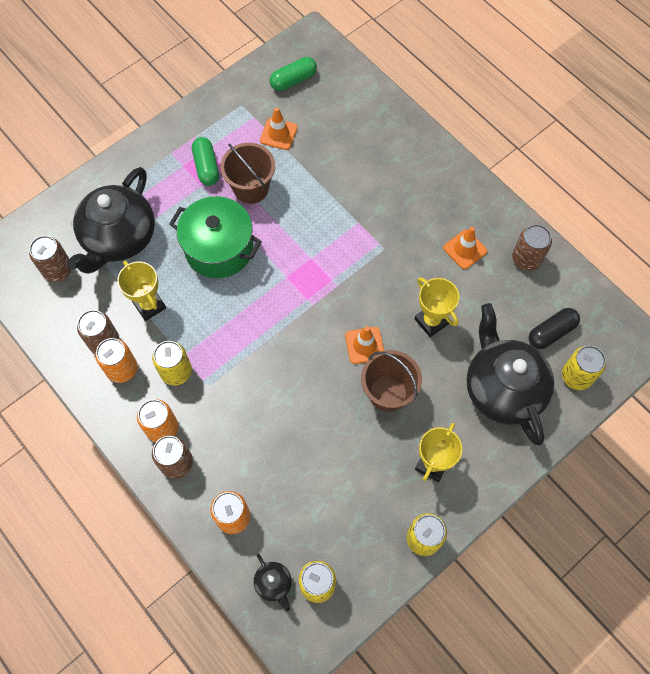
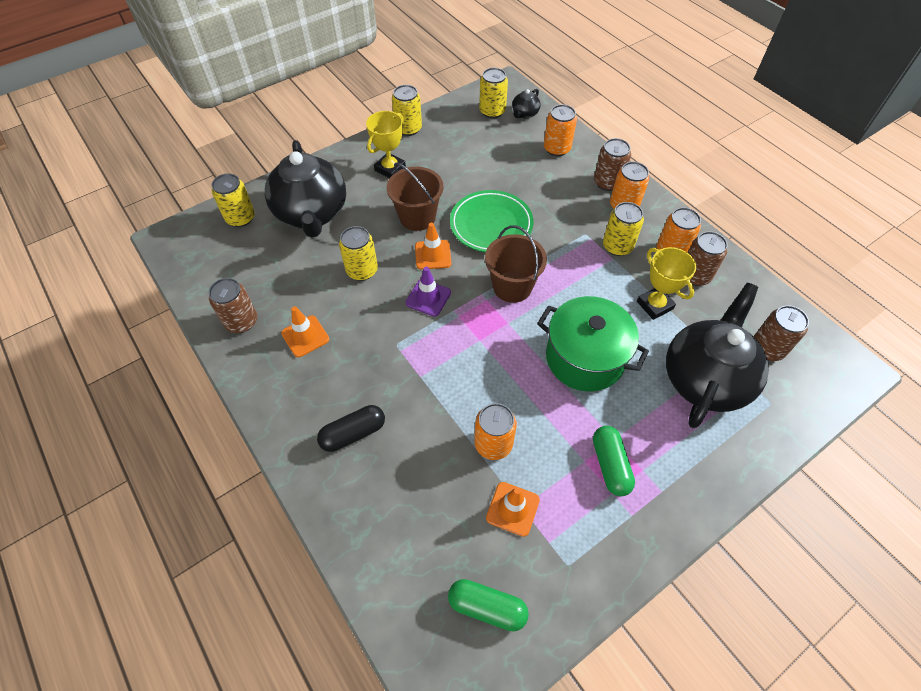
camera: 175 degrees left, 10 degrees down
(251, 188) = (549, 430): brown bucket -> brown bucket (512, 287)
(273, 583) = (524, 114): black teapot -> black teapot turned 120 degrees counterclockwise
(293, 80) = (487, 607): green capsule -> green capsule turned 45 degrees clockwise
(294, 175) = (493, 444): none -> orange can
(308, 389) = (491, 225): none -> green plate
(362, 296) = (428, 298): none -> purple traffic cone
(431, 321) = (362, 270): yellow trophy -> yellow can
(551, 332) = (247, 253): black capsule -> black capsule (353, 433)

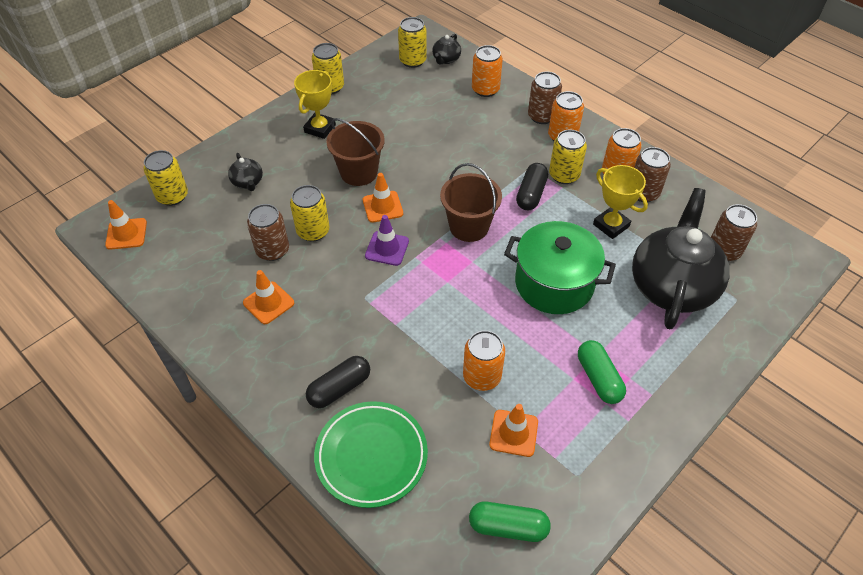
camera: 10 degrees left, 5 degrees down
(191, 249) = (126, 234): none -> orange traffic cone
(241, 321) = (198, 298): brown can -> brown can (272, 250)
(312, 213) = (248, 182): black teapot -> black teapot, size x0.41
(491, 225) = (435, 170): green plate -> green plate (371, 456)
(580, 261) = (531, 194): none -> black capsule

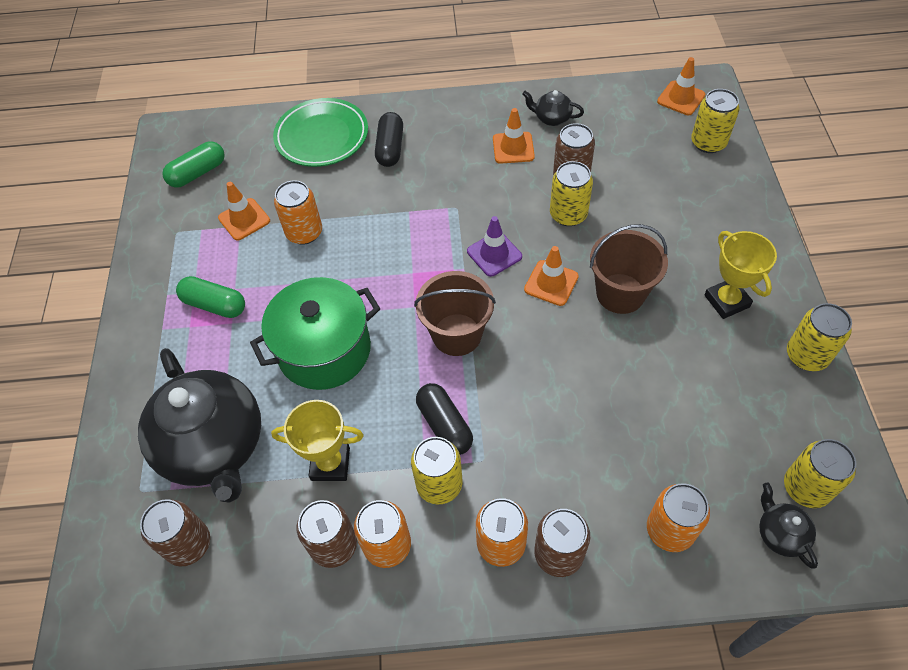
camera: 135 degrees right, 5 degrees up
(248, 182) = (682, 201): black teapot -> black teapot (552, 118)

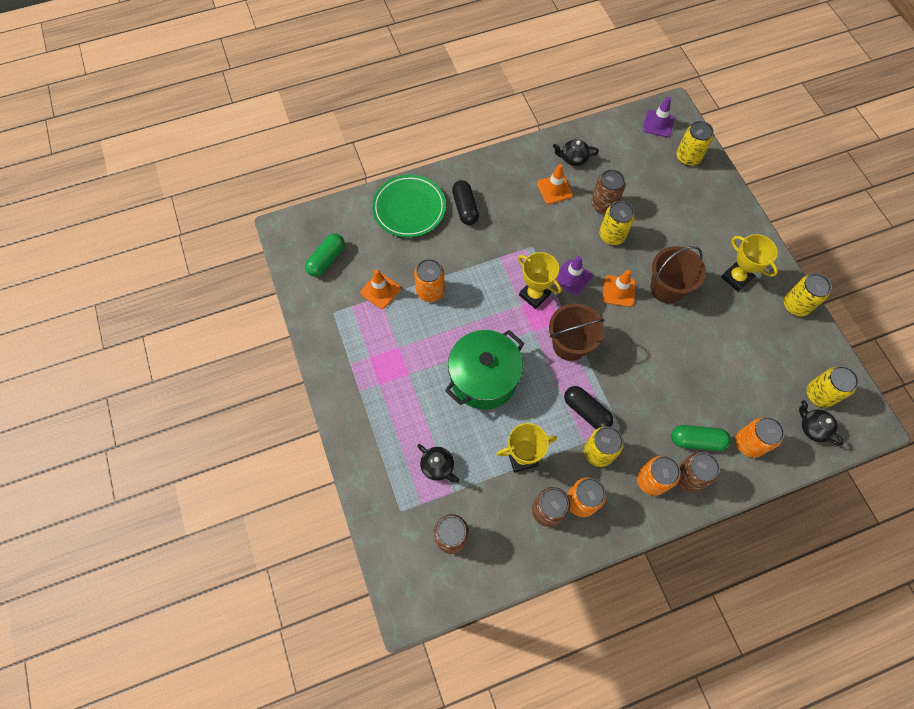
camera: 20 degrees left, 10 degrees up
(214, 305) = (390, 363): green capsule -> green capsule (697, 440)
(214, 446) = (438, 466): black teapot -> black teapot, size x0.41
(435, 264) = (534, 295): none -> yellow trophy
(681, 98) = (658, 124): orange traffic cone -> purple traffic cone

